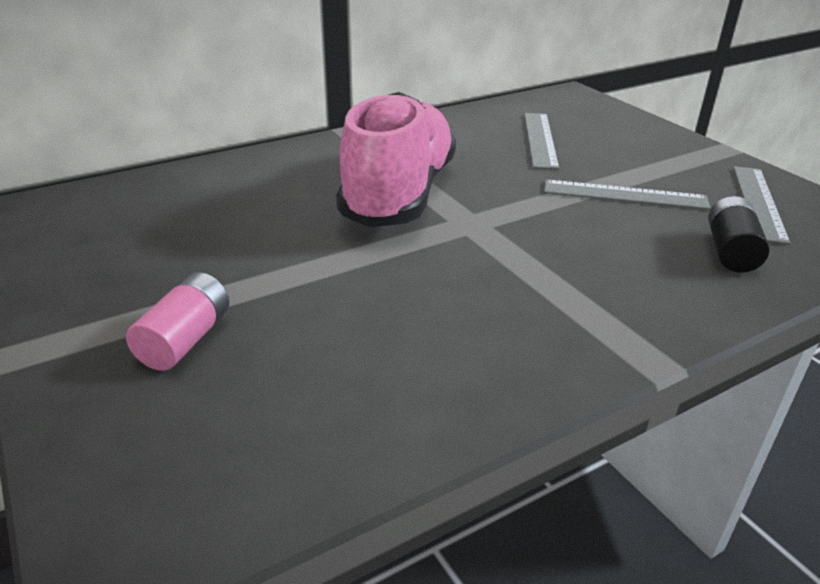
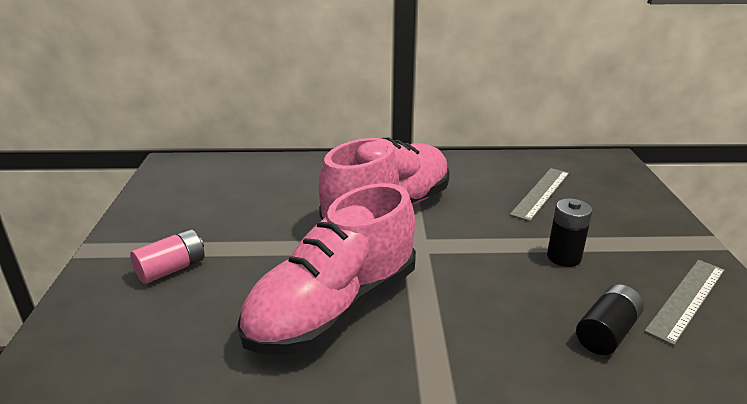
camera: 30 degrees right, 5 degrees down
(454, 316) = (334, 309): none -> pink shoe
(625, 195) = (563, 257): grey ruler -> black battery

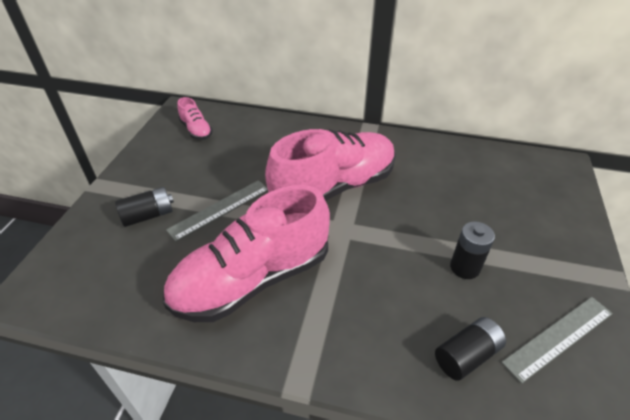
camera: 15 degrees right, 15 degrees up
(172, 269) = (148, 215): pink battery -> black battery
(198, 180) = (196, 130): none -> pink shoe
(541, 193) = (476, 192): grey ruler -> grey ruler (220, 209)

